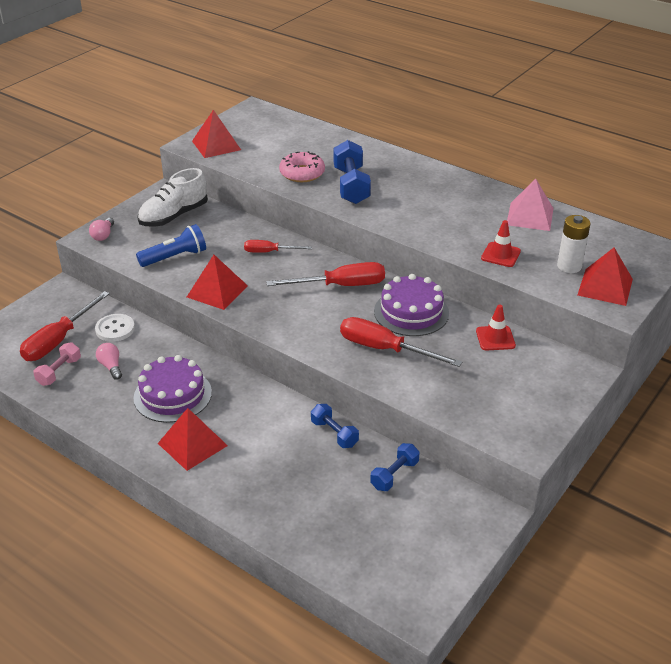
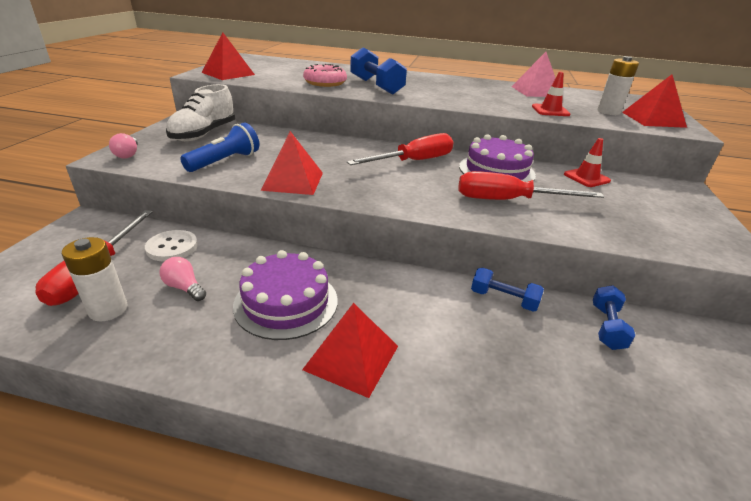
camera: 25 degrees left, 5 degrees down
(59, 372) = (108, 310): pink dumbbell -> white battery
(269, 252) = (322, 147): red screwdriver -> none

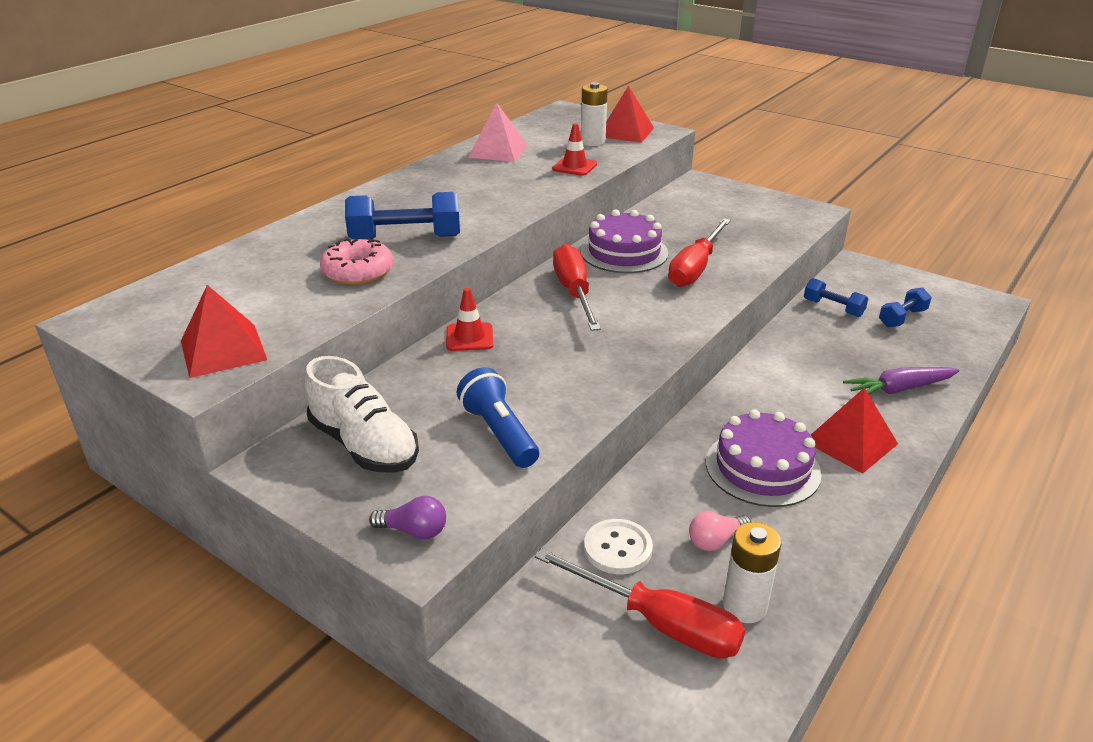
camera: 65 degrees left, 0 degrees up
(128, 154) = (414, 531): pink light bulb -> purple light bulb
(293, 181) = (593, 385): red pyramid -> none
(481, 394) = (898, 389): none -> purple carrot
(503, 299) = (787, 341): blue dumbbell -> blue dumbbell (902, 318)
(586, 178) = (662, 214): red traffic cone -> red traffic cone (469, 337)

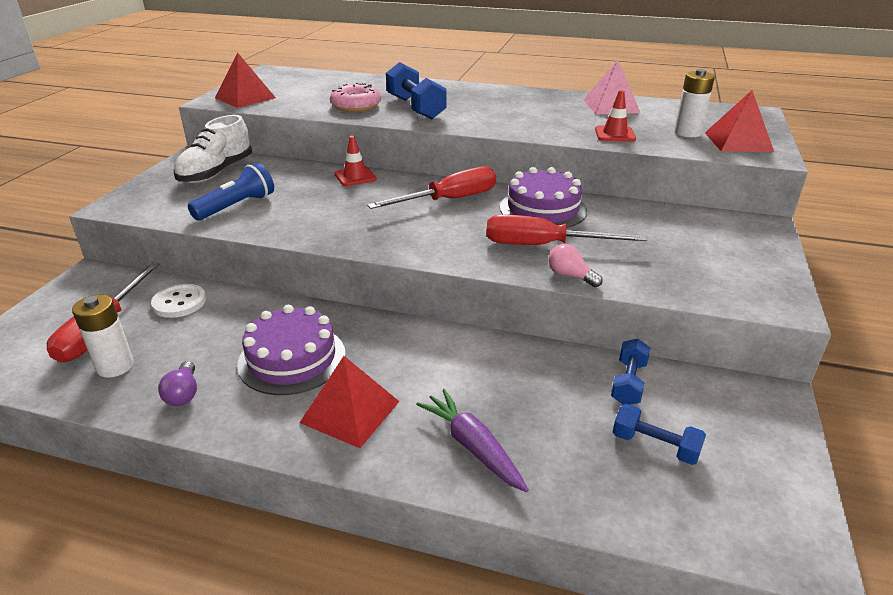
camera: 70 degrees right, 0 degrees up
(414, 531) = (133, 201): purple light bulb -> purple light bulb (183, 393)
(716, 541) = (190, 344): pink light bulb -> pink light bulb (570, 276)

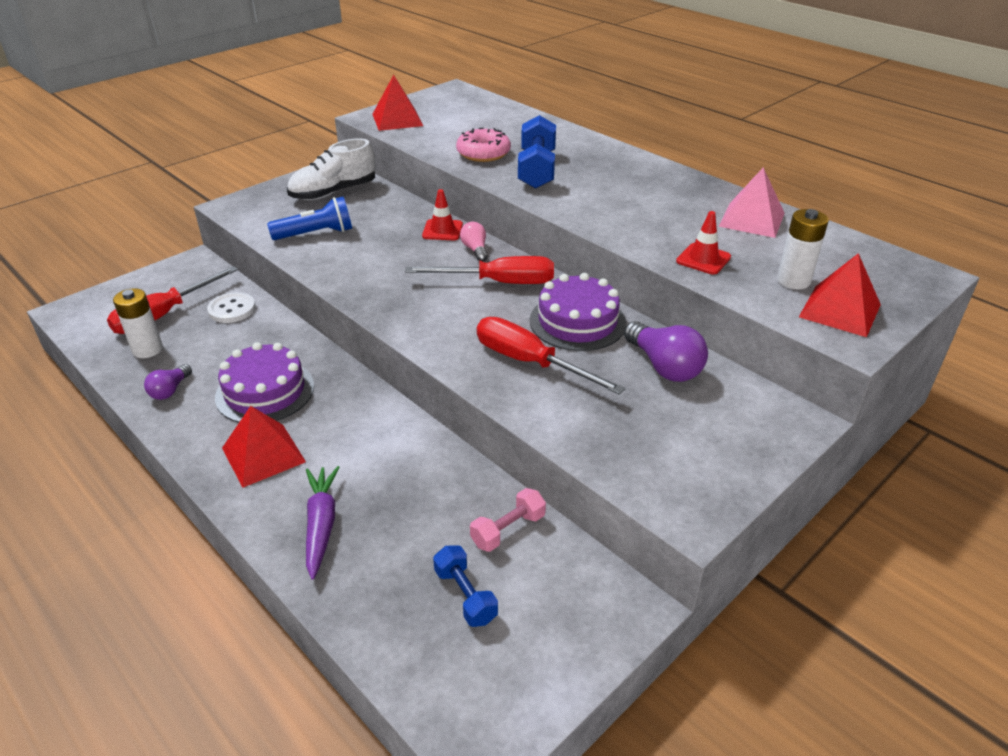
camera: 30 degrees right, 5 degrees up
(570, 276) = (517, 404): pink light bulb -> pink light bulb (475, 250)
(628, 383) = (508, 530): blue dumbbell -> pink dumbbell
(639, 219) = (664, 366): none -> purple light bulb

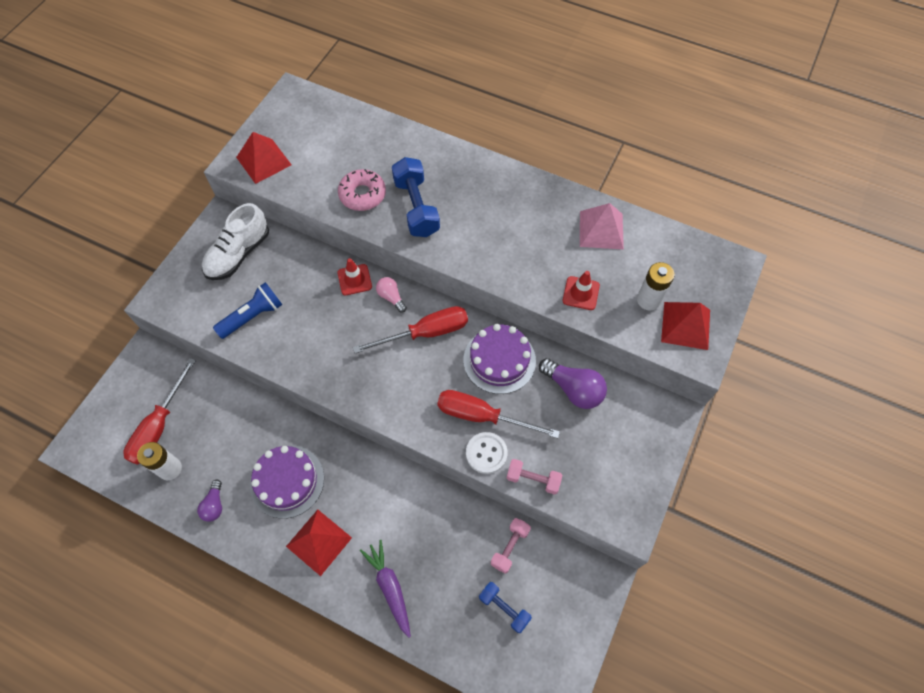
camera: 20 degrees left, 25 degrees up
(232, 309) = (211, 401): white button -> white button (486, 453)
(568, 434) = (533, 479): none -> pink dumbbell

